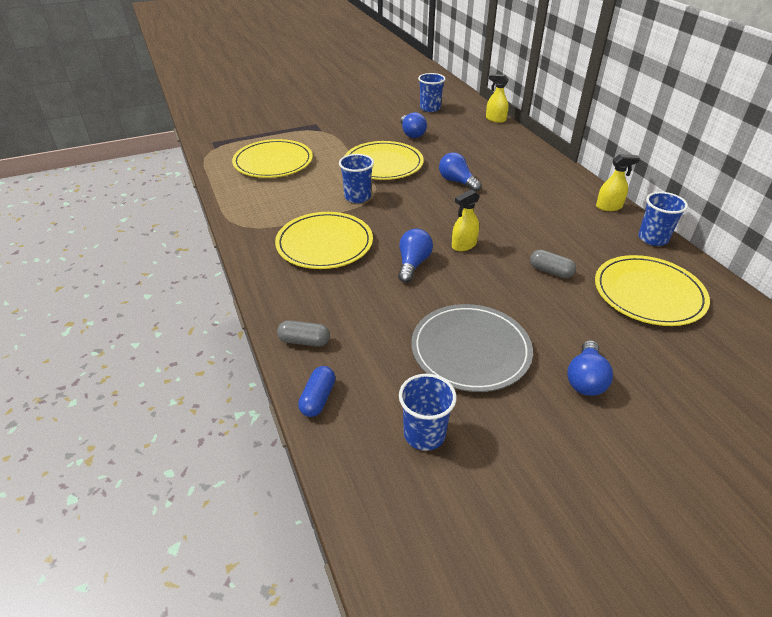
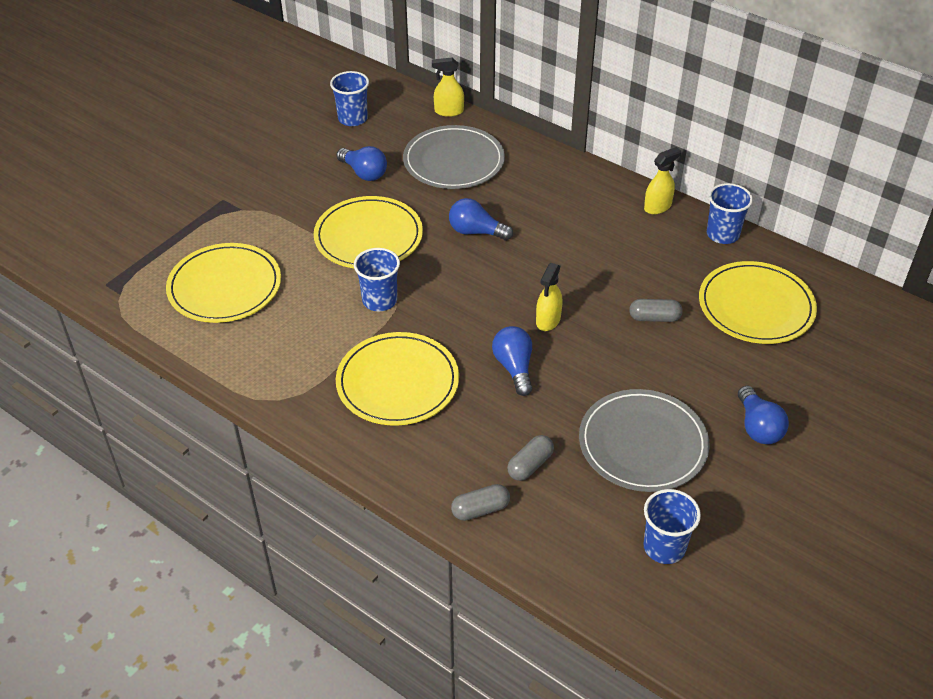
camera: 30 degrees left, 5 degrees up
(318, 398) = (545, 562): blue capsule -> none
(368, 328) = (530, 465): none -> grey capsule
(476, 143) = (453, 161): none -> grey plate

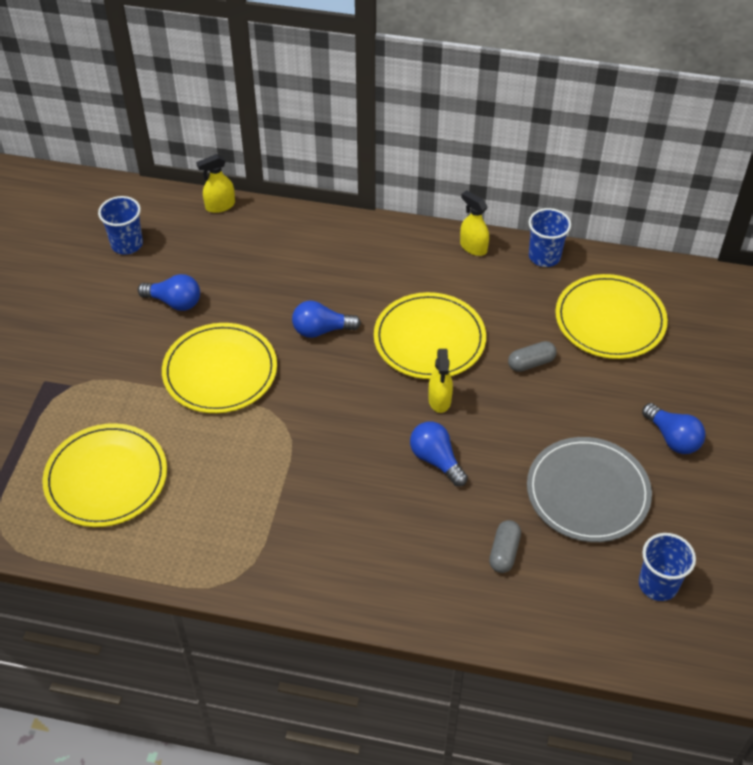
camera: 25 degrees left, 5 degrees up
(379, 300) = (271, 436): blue cup -> none
(397, 382) = (338, 516): yellow plate -> yellow plate (429, 339)
(453, 161) = (256, 260): grey plate -> none
(480, 510) = (485, 614): grey capsule -> none
(657, 207) = (473, 247): yellow spray bottle -> yellow spray bottle turned 75 degrees counterclockwise

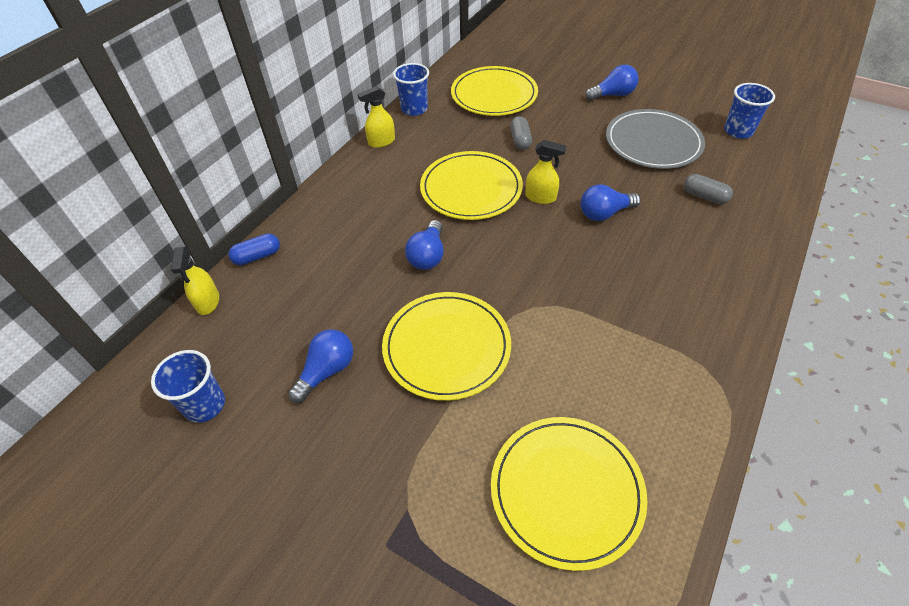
camera: 70 degrees left, 0 degrees up
(279, 215) = (257, 256): none -> blue capsule

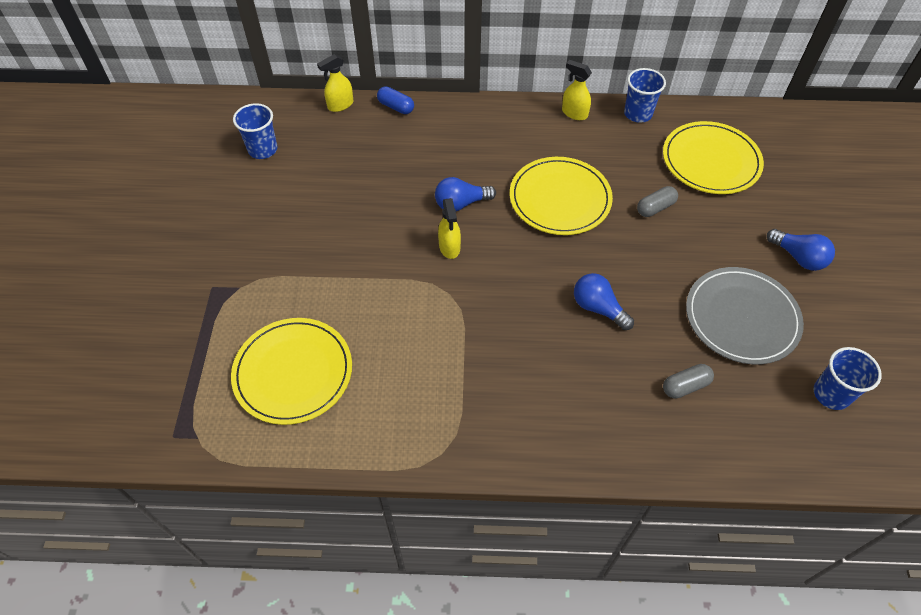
camera: 60 degrees right, 5 degrees up
(327, 371) = (319, 196): blue light bulb -> none
(446, 347) = (377, 254): yellow plate -> none
(541, 197) = (585, 252): yellow spray bottle -> yellow spray bottle (449, 247)
(704, 196) = (685, 386): grey capsule -> grey capsule turned 60 degrees clockwise

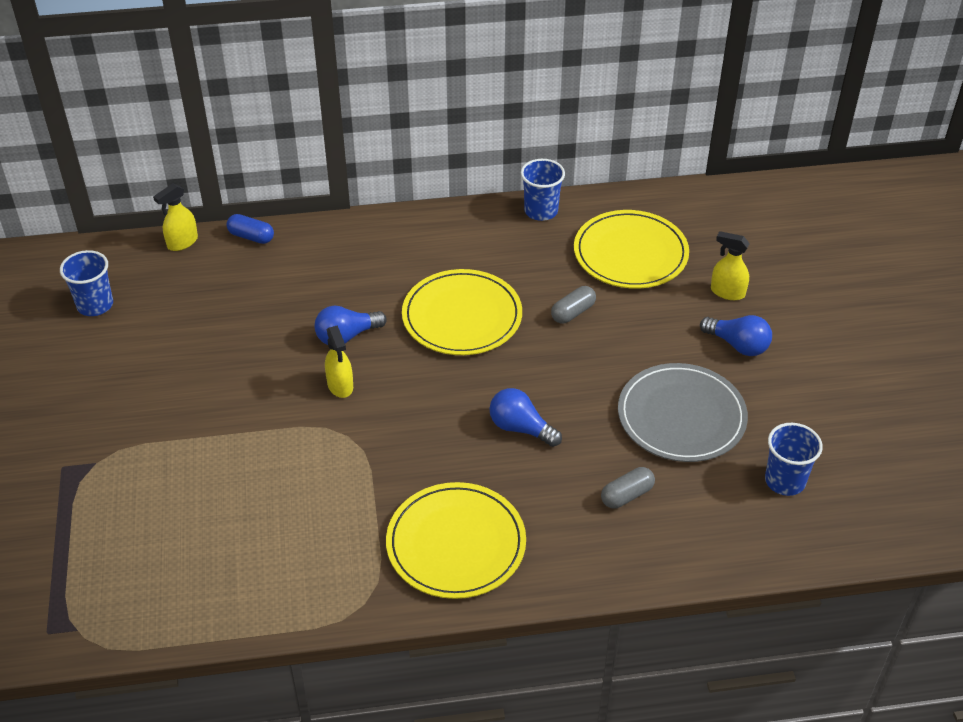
camera: 10 degrees left, 10 degrees down
(293, 372) = (178, 545): yellow plate -> yellow plate (456, 543)
(574, 113) = (466, 219): yellow spray bottle -> yellow spray bottle (727, 292)

